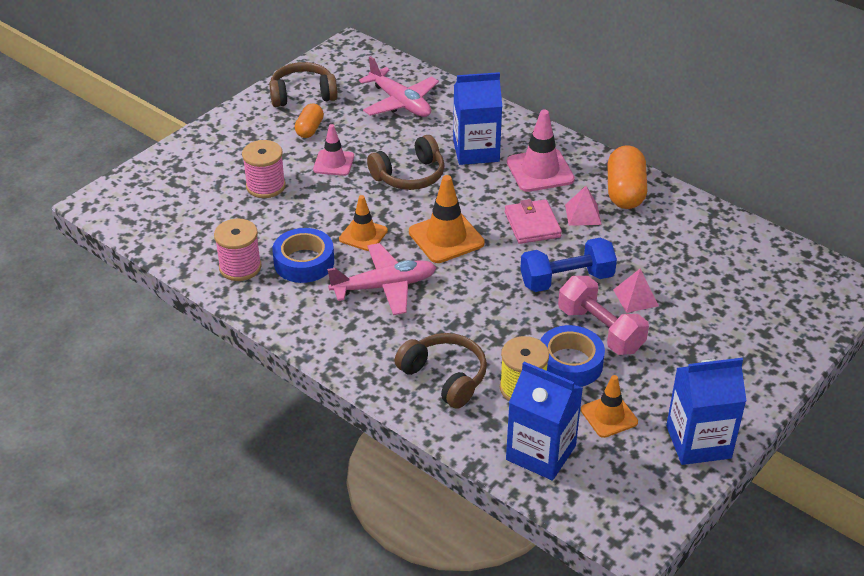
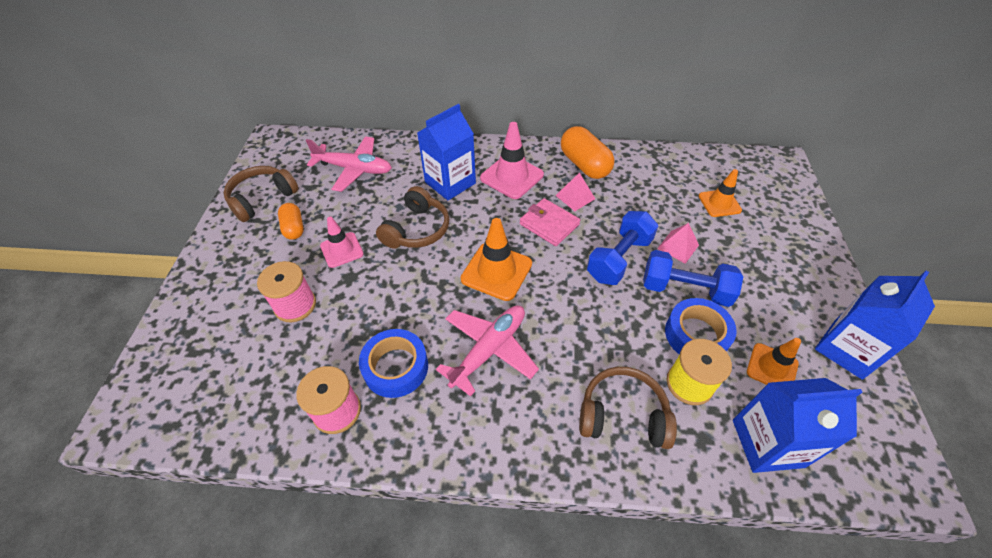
camera: 35 degrees left, 10 degrees up
(363, 235) = (426, 307): orange traffic cone -> orange traffic cone (719, 203)
(600, 330) = (685, 289): pink dumbbell -> blue dumbbell

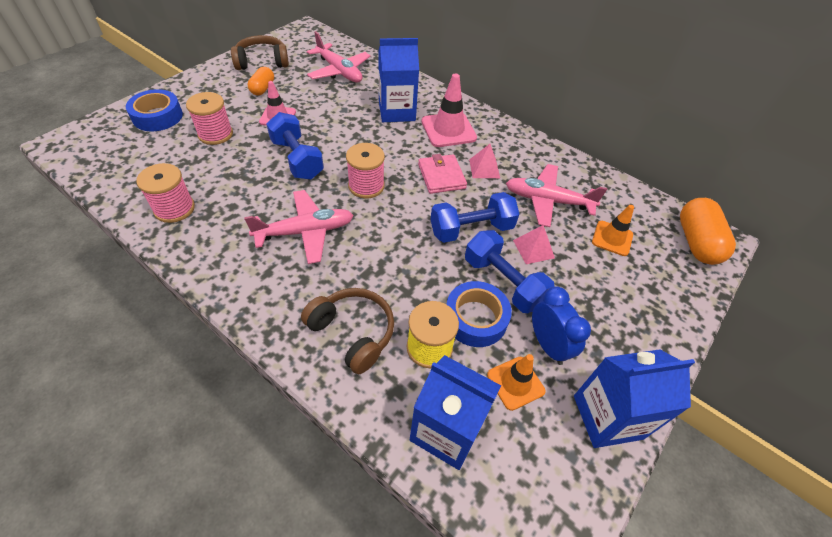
camera: 30 degrees right, 0 degrees up
(396, 367) = (235, 205): blue tape -> blue tape (157, 116)
(406, 283) = (297, 159): none -> blue dumbbell
(417, 229) = (340, 130): brown headphones -> none
(496, 271) = (366, 186): orange traffic cone -> pink spool
(584, 165) = (518, 150): orange capsule -> orange capsule (696, 242)
(648, 198) = (547, 200): none -> pink plane
(762, 321) = (547, 345): none -> blue clock

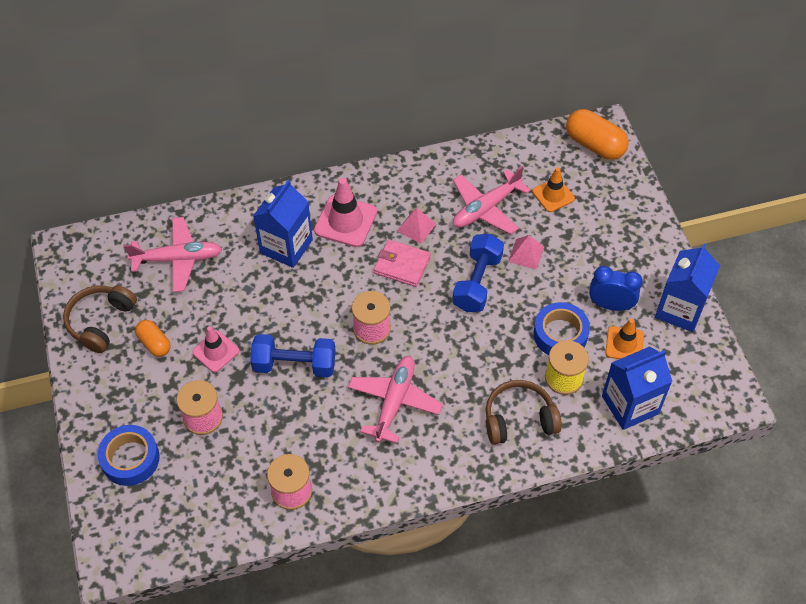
camera: 50 degrees left, 5 degrees up
(503, 282) = (542, 295): blue dumbbell -> none

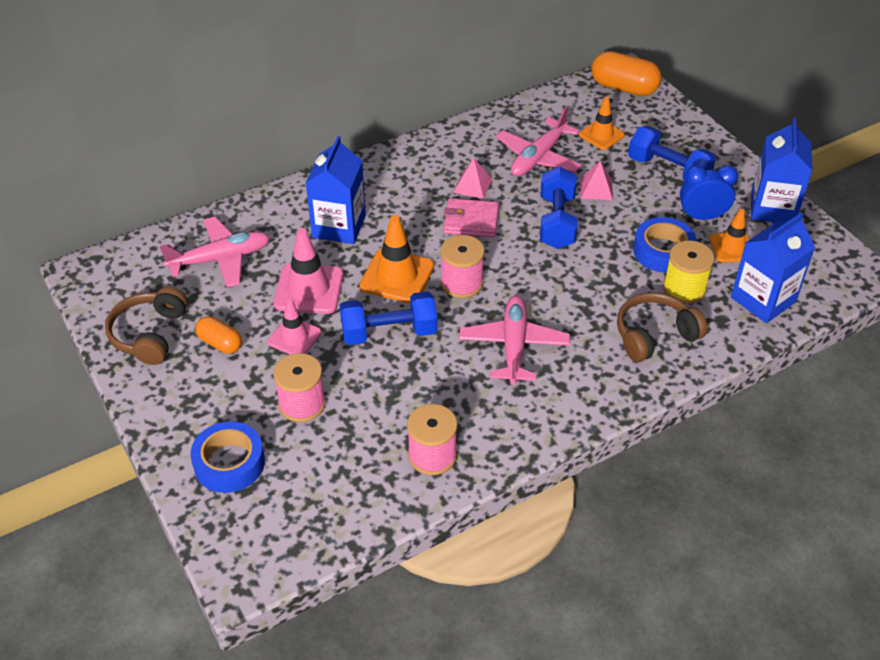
camera: 15 degrees left, 10 degrees down
(319, 309) = (397, 276): none -> orange traffic cone
(345, 221) = (395, 193): pink traffic cone -> pink traffic cone (309, 289)
(600, 247) = (668, 170): none -> blue dumbbell

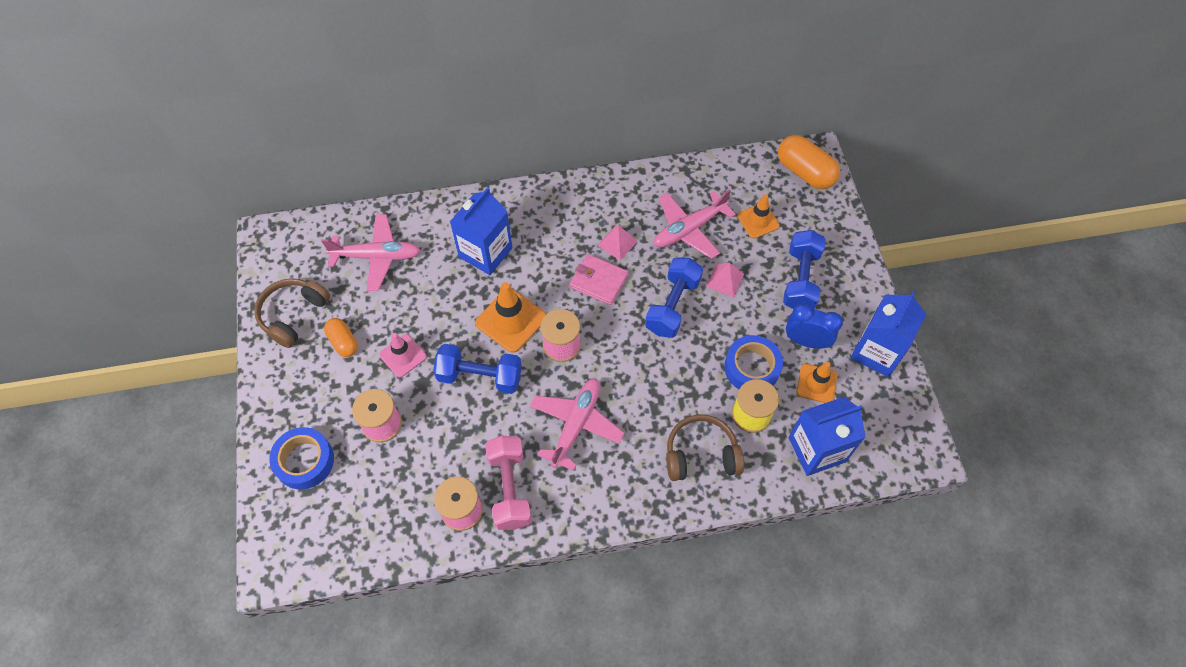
camera: 20 degrees right, 15 degrees up
(309, 289) = (434, 310): pink traffic cone -> none
(473, 421) = (509, 488): none -> pink dumbbell
(668, 170) = (800, 279): blue dumbbell -> blue dumbbell turned 45 degrees clockwise

